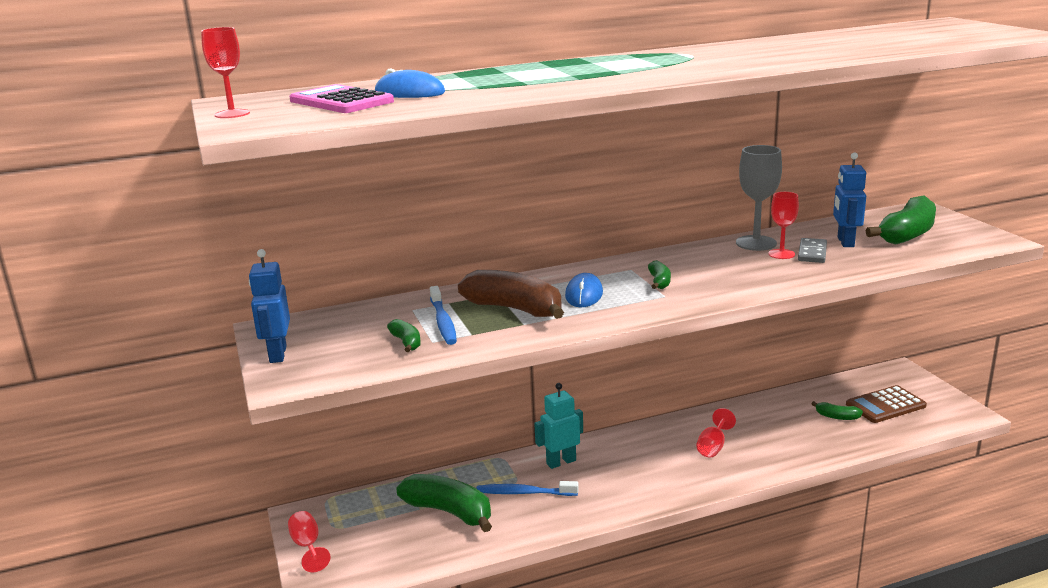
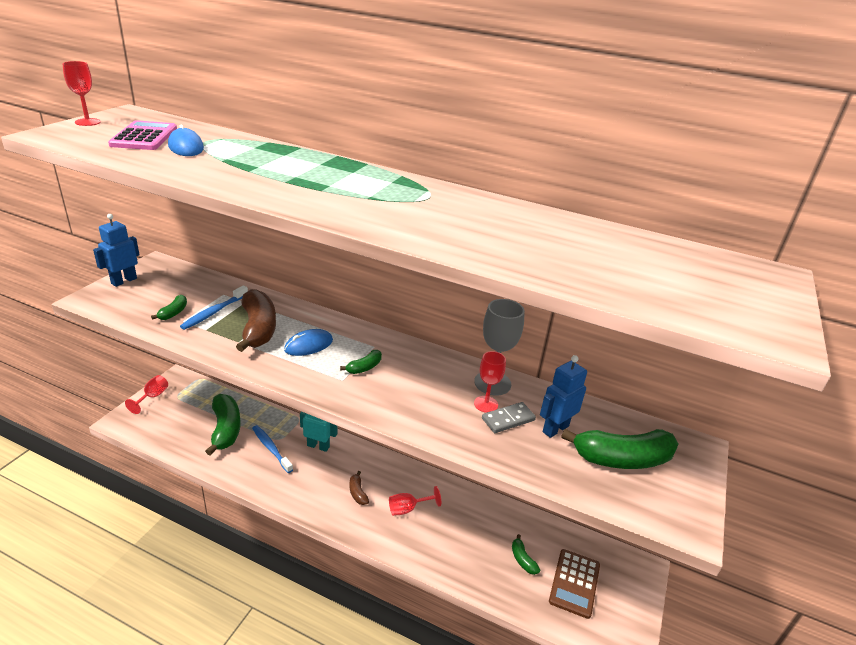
camera: 40 degrees right, 10 degrees up
(658, 465) = (357, 493): none -> brown banana
(885, 405) = (574, 583): brown calculator -> brown calculator turned 90 degrees counterclockwise

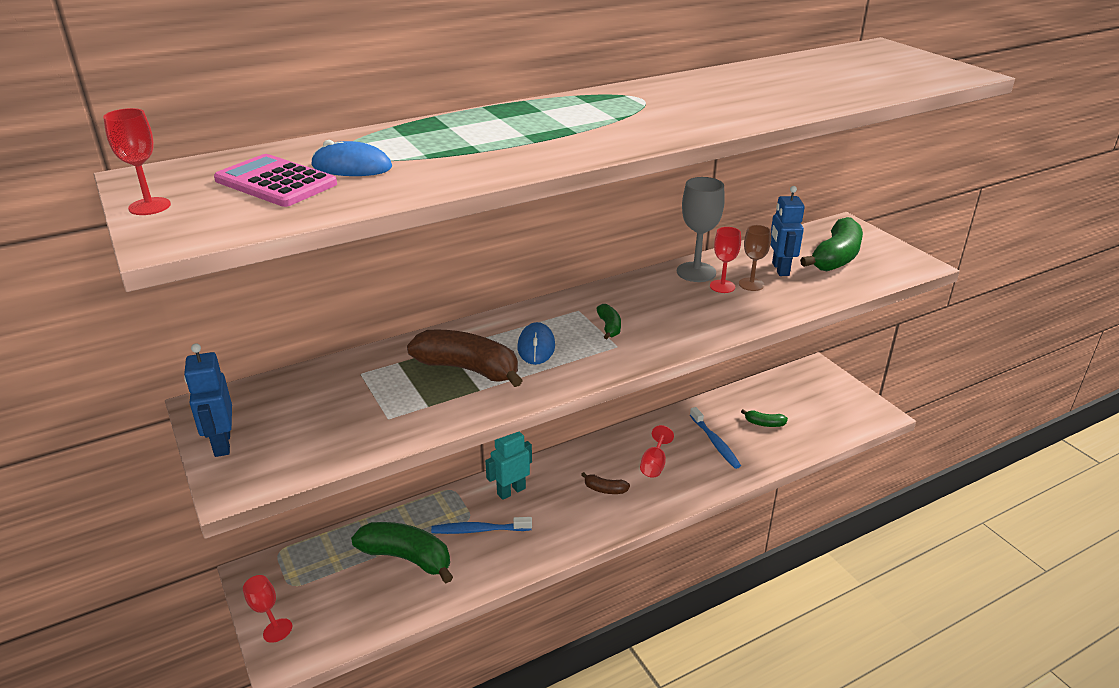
camera: 50 degrees left, 0 degrees up
(173, 313) = (360, 420): green banana -> none
(214, 312) = (395, 390): blue toothbrush -> blue toothbrush (715, 443)
(508, 419) = (751, 284): grey domino -> brown goblet
(574, 583) = (806, 408): brown calculator -> none

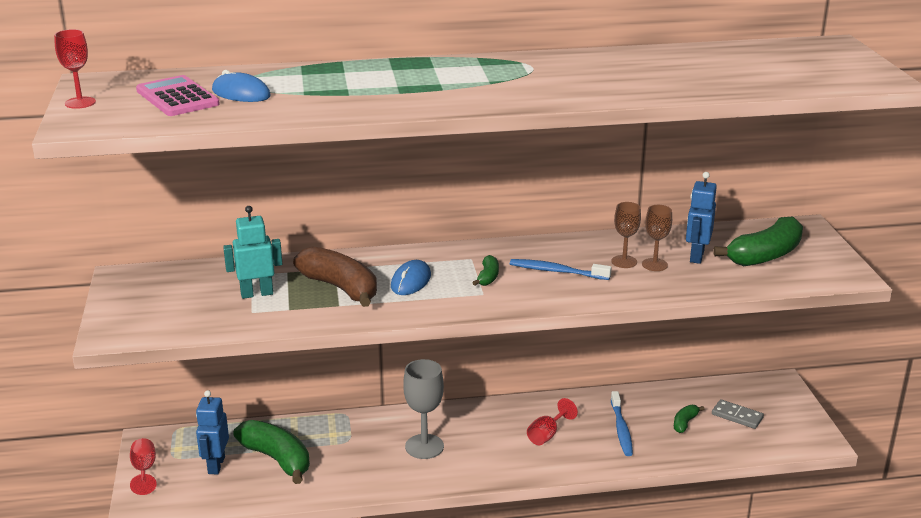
camera: 20 degrees right, 5 degrees down
(222, 444) = (117, 305): blue robot -> blue robot (216, 465)
(479, 530) = (351, 452): blue toothbrush -> blue toothbrush (557, 271)
(511, 491) = (397, 427): turquoise robot -> turquoise robot (257, 293)
(605, 489) = (485, 445): brown banana -> none
(696, 272) = (609, 245): grey goblet -> grey goblet (424, 446)
(722, 286) = (624, 261): red goblet -> brown goblet
(764, 423) = (685, 423): green banana -> green banana turned 90 degrees clockwise
(802, 407) = (737, 416): none -> grey domino

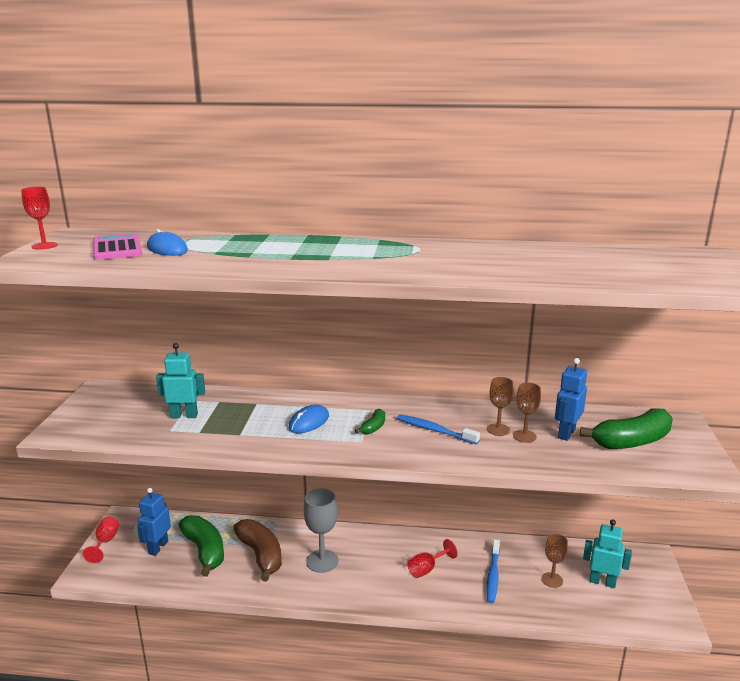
camera: 15 degrees right, 5 degrees down
(340, 288) = (250, 420): brown banana -> brown banana (261, 555)
(685, 423) = (552, 580): green banana -> brown goblet
(737, 416) = (602, 582): grey domino -> turquoise robot

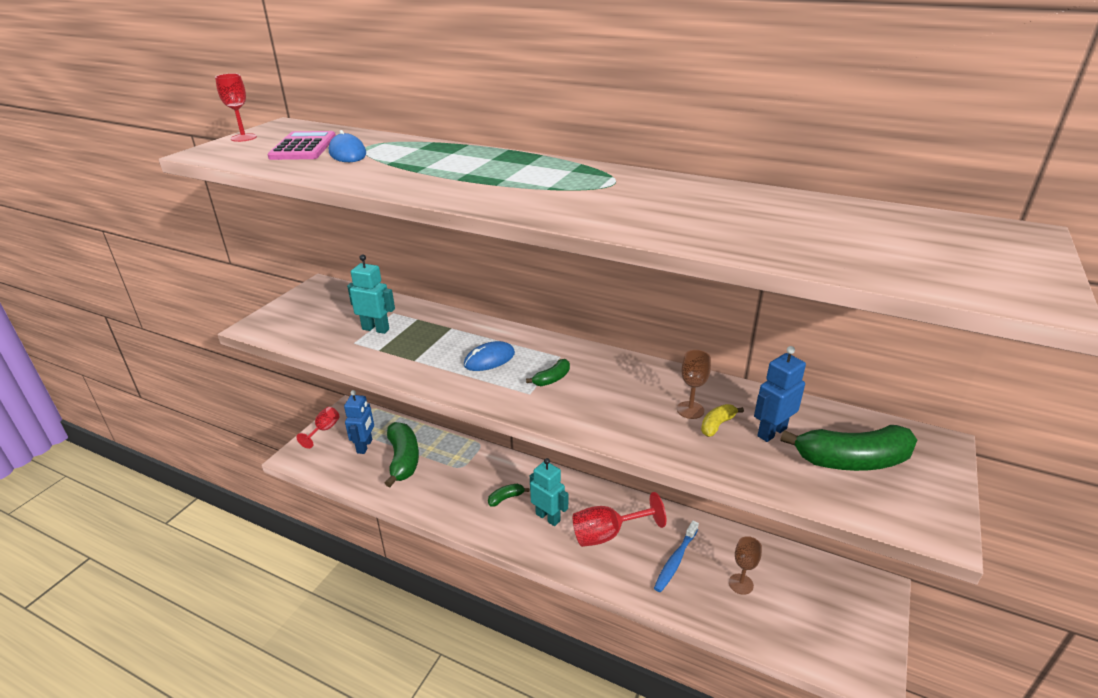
camera: 20 degrees right, 10 degrees up
(158, 547) = (365, 446): blue robot -> blue robot turned 150 degrees clockwise
(261, 555) = (451, 477): brown banana -> none
(322, 561) = (506, 498): grey goblet -> green banana
(427, 569) = (607, 534): red goblet -> red goblet, size x1.60
(434, 430) = (616, 396): blue toothbrush -> none
(524, 436) = (717, 425): brown goblet -> yellow banana
(602, 582) = (800, 603): turquoise robot -> turquoise robot (548, 517)

